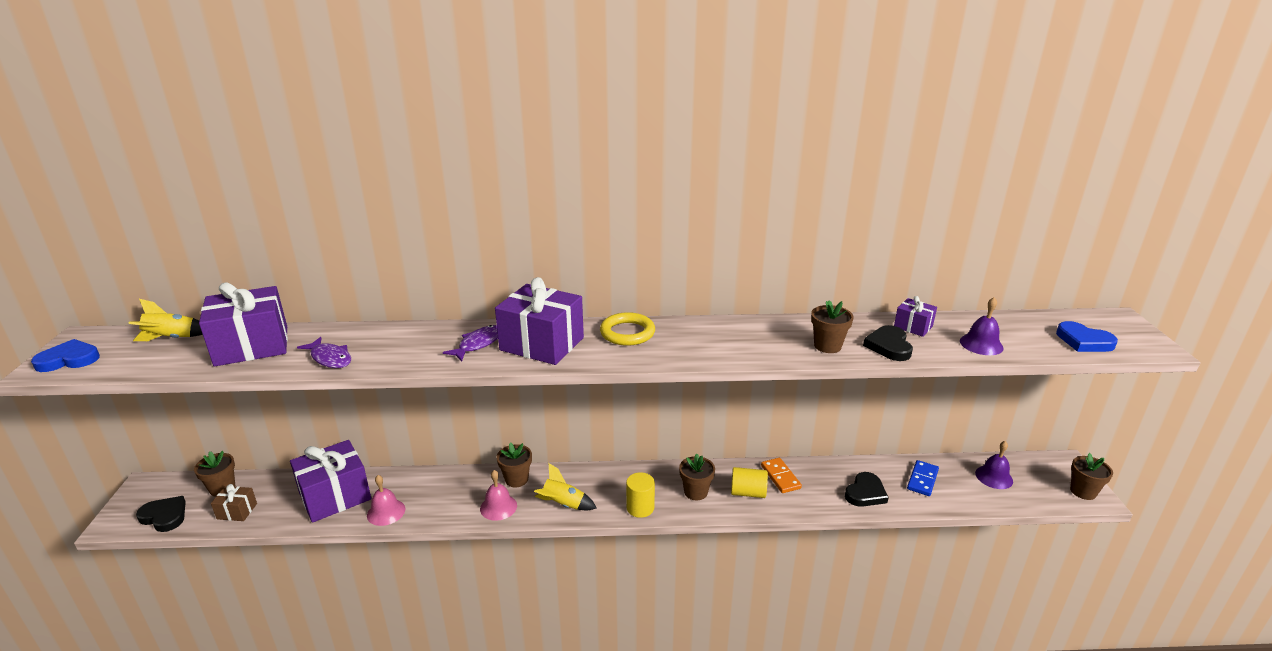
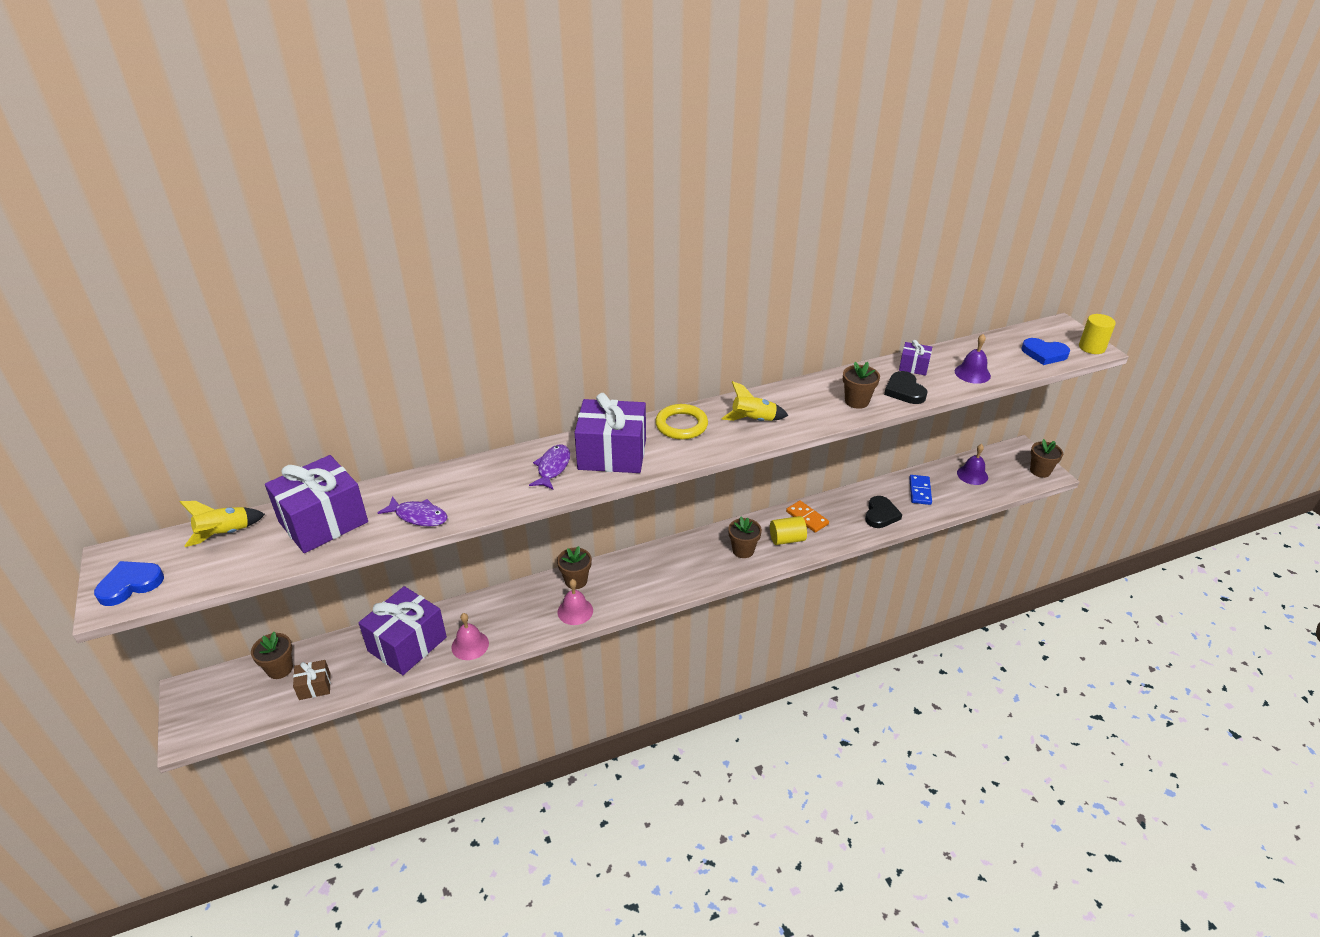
camera: 20 degrees left, 10 degrees up
(164, 516) = (238, 713): black heart -> none
(563, 504) = (633, 593): yellow rocket -> yellow rocket (753, 420)
(640, 508) = (703, 577): yellow cylinder -> yellow cylinder (1092, 347)

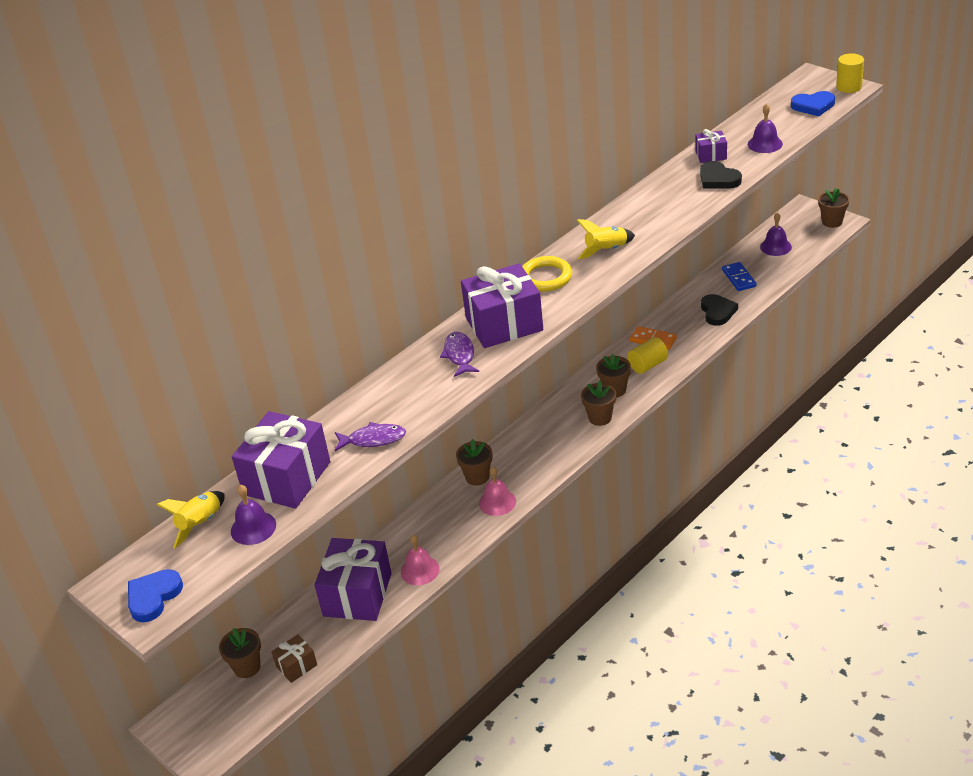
camera: 20 degrees left, 0 degrees up
(258, 556) = (253, 528): none -> purple bell
(856, 401) = (684, 202): brown flower pot -> brown flower pot (600, 418)

